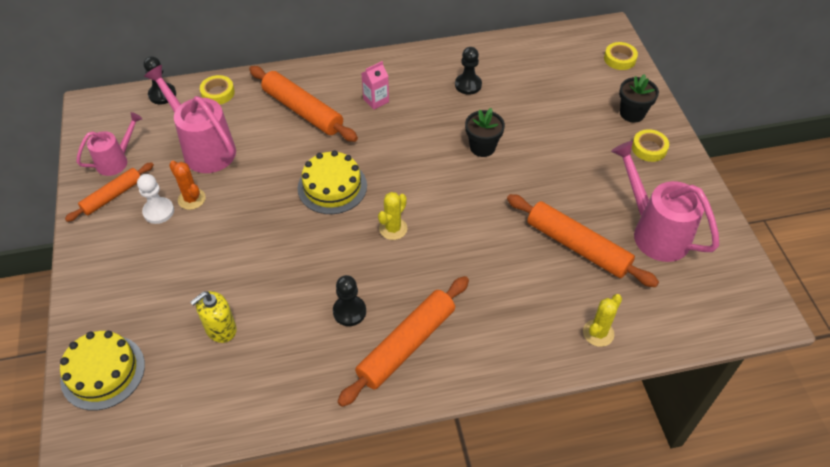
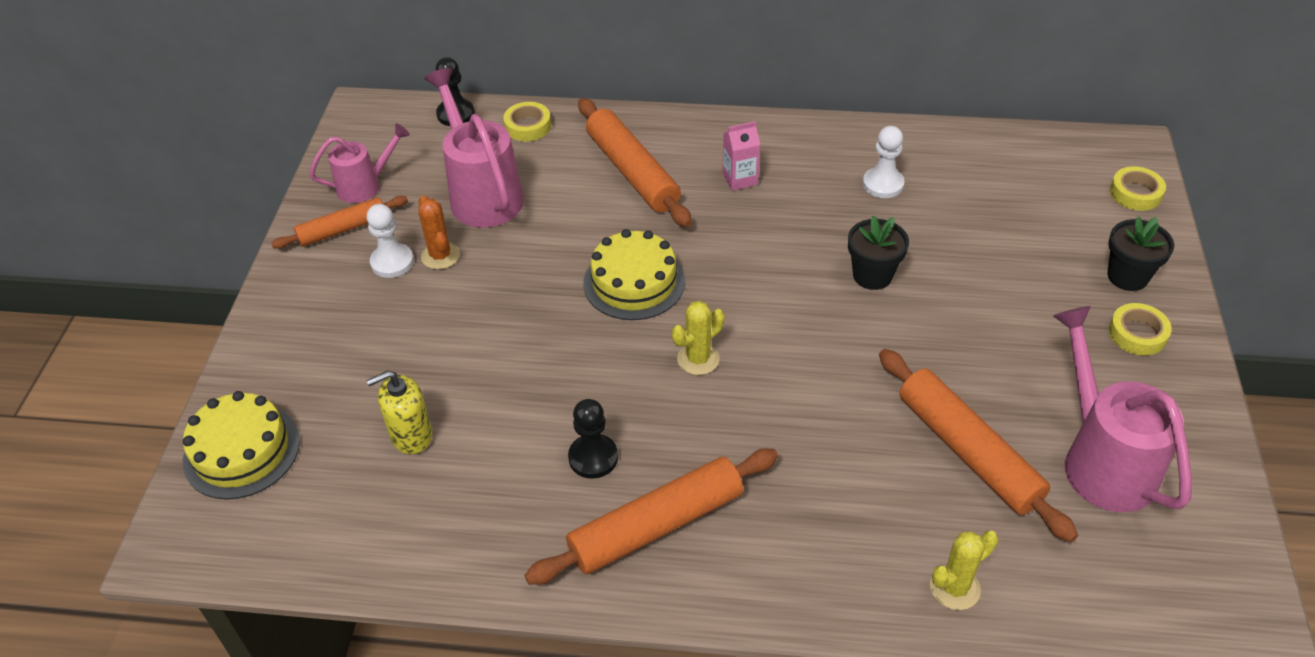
camera: 20 degrees right, 5 degrees down
(468, 85) = (883, 184): black pawn -> white pawn

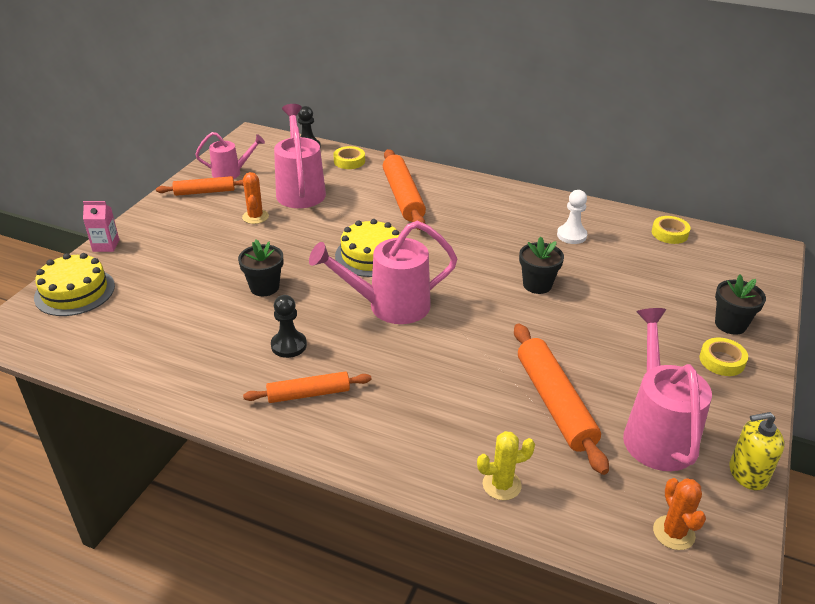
camera: 15 degrees right, 10 degrees down
(392, 262) = (224, 214): white pawn -> none
(411, 435) = (180, 307): yellow soap dispenser -> yellow soap dispenser (747, 474)
(513, 372) = (264, 287): none -> black flower pot
(656, 525) = (308, 394): orange rolling pin -> orange rolling pin, size x0.62
(698, 359) = (390, 306): yellow cactus -> pink watering can
(740, 179) = (473, 214): pink carton -> pink carton (106, 245)
(1135, 193) = (760, 276): yellow tape -> yellow tape (669, 233)
(1173, 593) = (673, 533): none -> orange cactus

